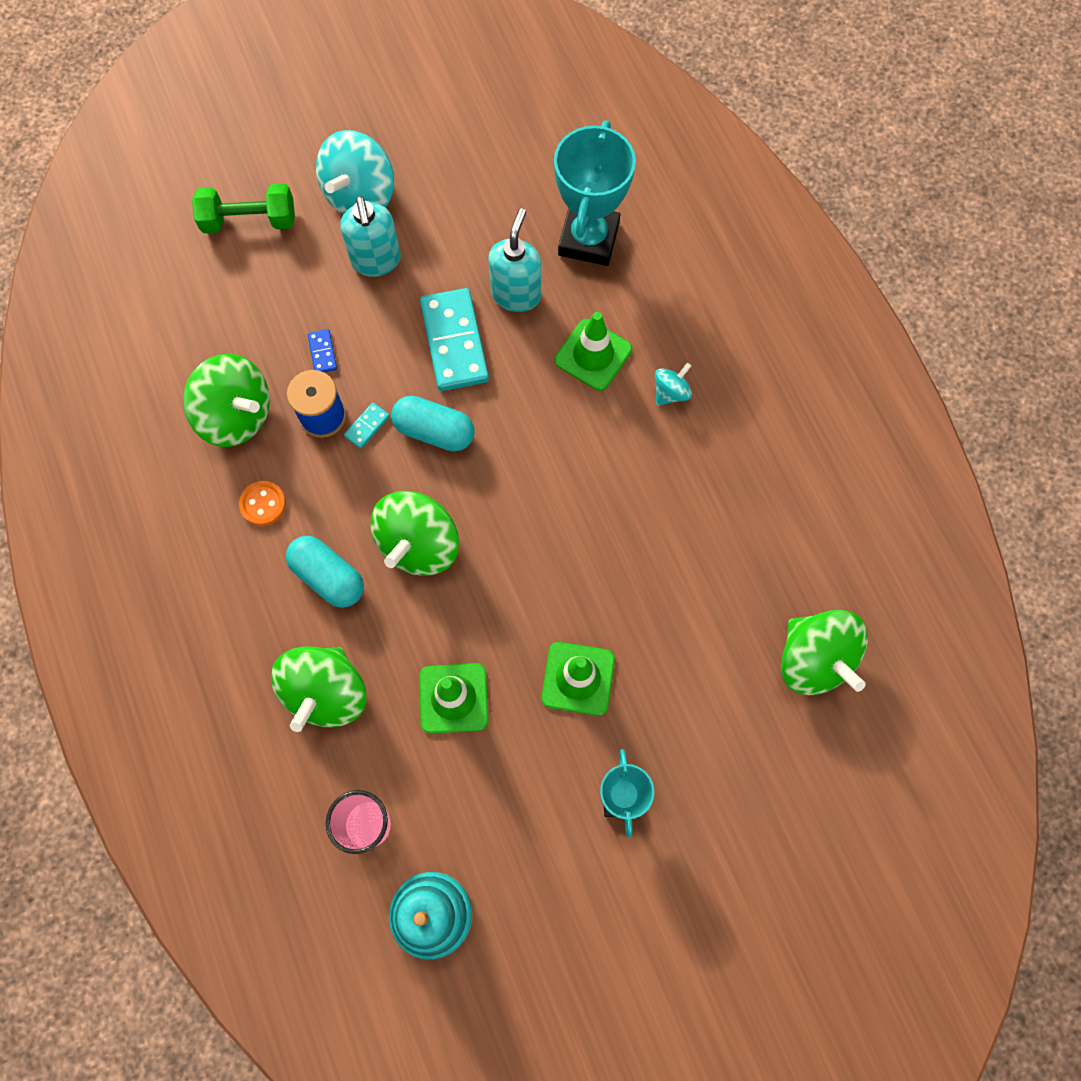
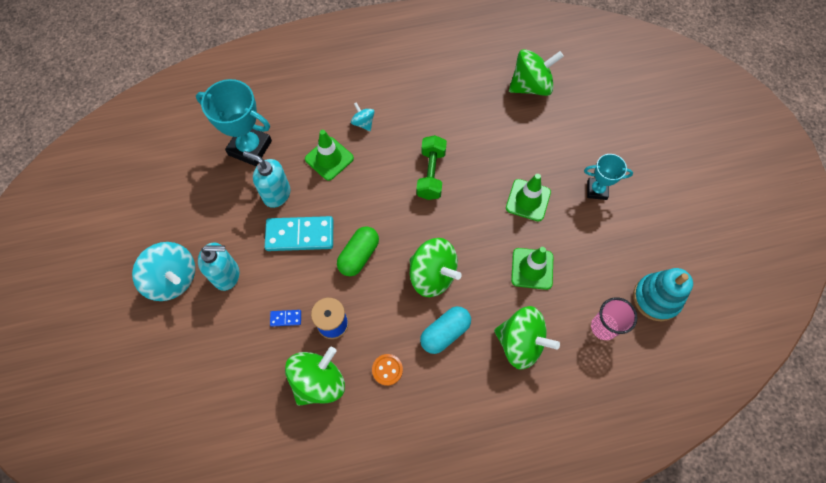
camera: 80 degrees left, 5 degrees down
(249, 220) = (167, 357): green dumbbell -> green dumbbell (431, 174)
(367, 426) = (346, 296): turquoise domino -> none
(434, 431) = (359, 255): turquoise capsule -> green capsule

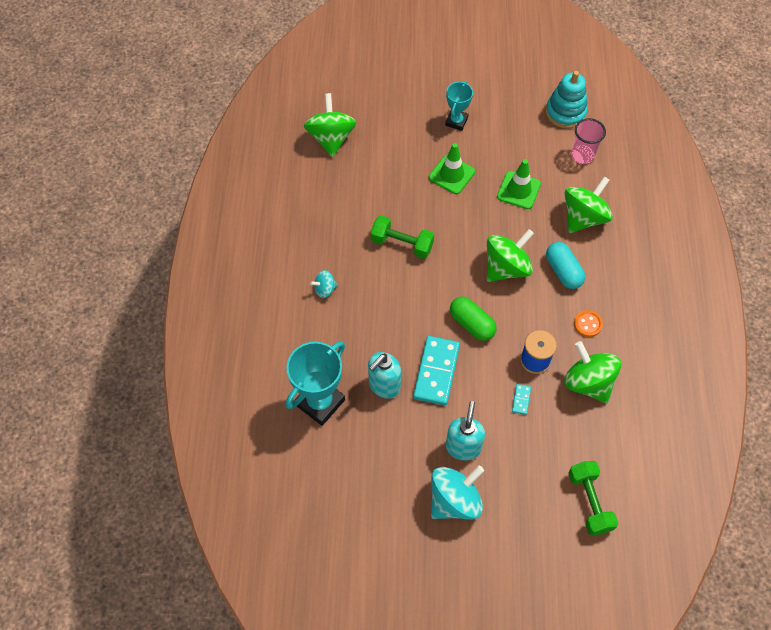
camera: 75 degrees left, 5 degrees down
(187, 405) = (589, 502): none -> green dumbbell
(286, 318) = (521, 400): blue domino -> turquoise domino
(329, 158) = (357, 329): green traffic cone -> none

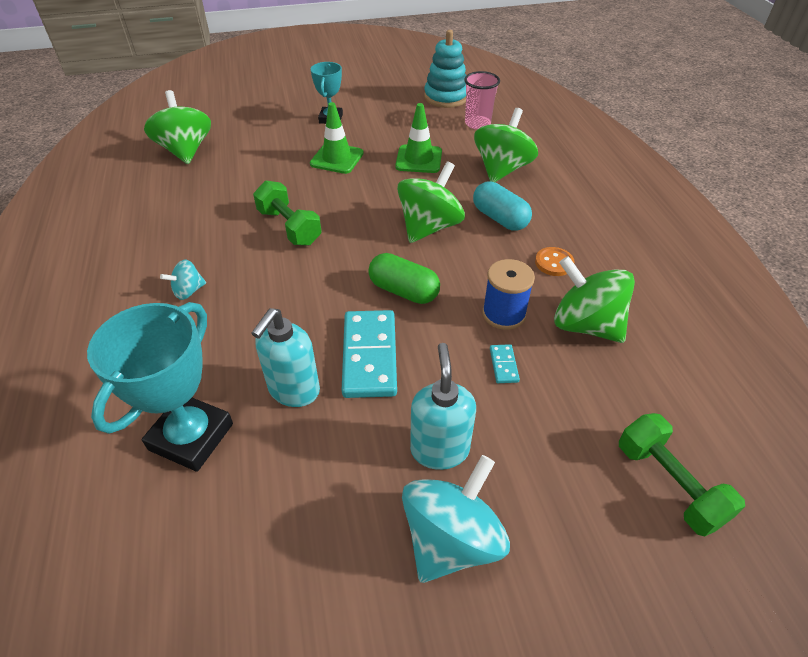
camera: 15 degrees left, 15 degrees down
(402, 244) = (289, 227): green dumbbell -> green dumbbell turned 45 degrees clockwise

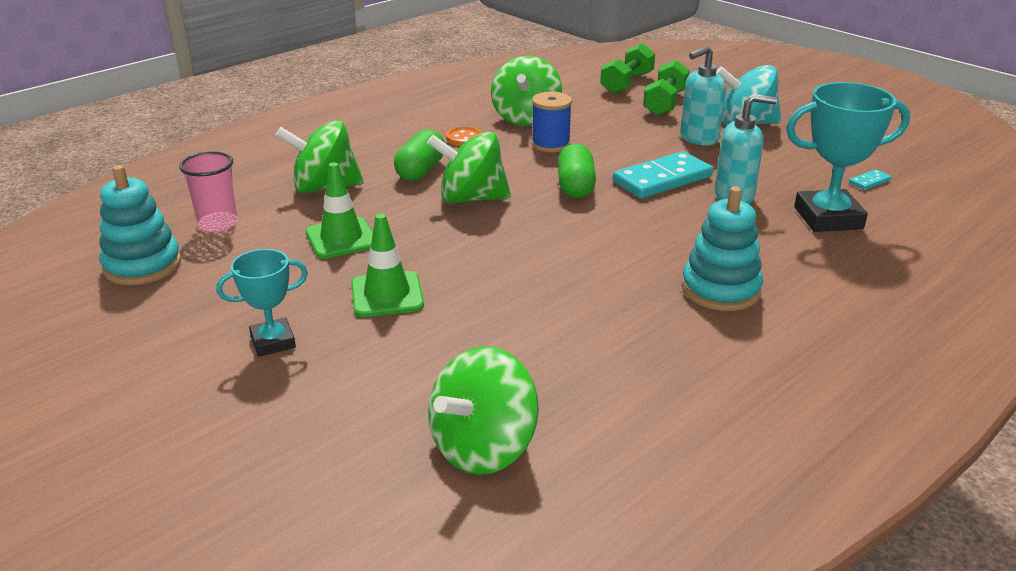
camera: 120 degrees left, 15 degrees down
(188, 291) = (720, 289): turquoise spinning top -> turquoise stacking toy
(289, 227) = (558, 273): green dumbbell -> green dumbbell (665, 103)
(499, 218) = (421, 170): turquoise capsule -> green capsule
(503, 365) = (602, 135): turquoise domino -> turquoise domino (869, 182)

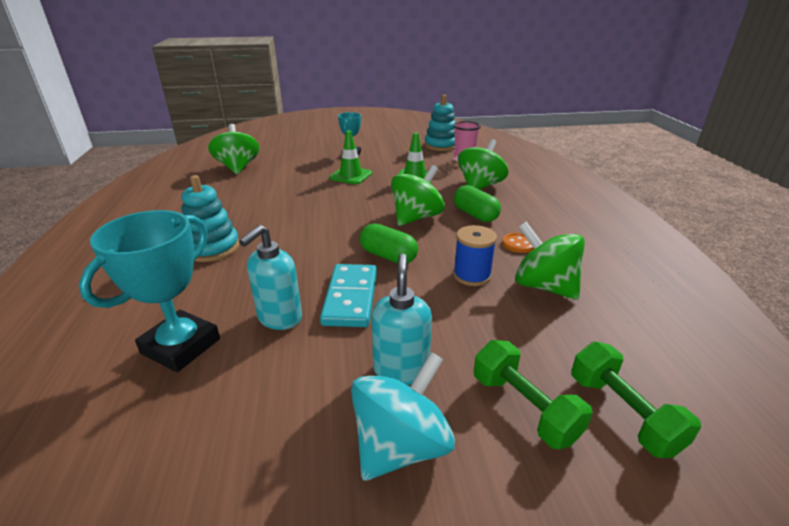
camera: 125 degrees right, 0 degrees up
(869, 182) = (164, 436): turquoise domino -> none

